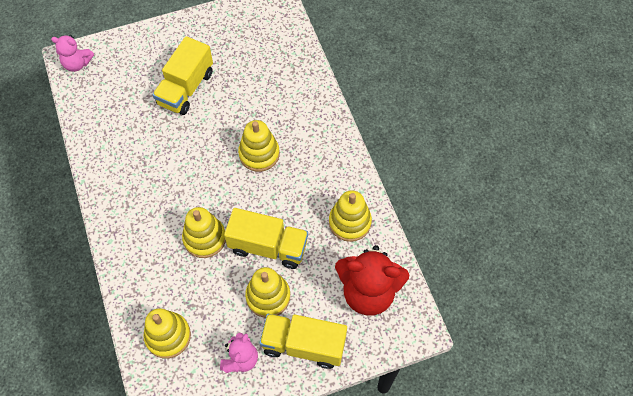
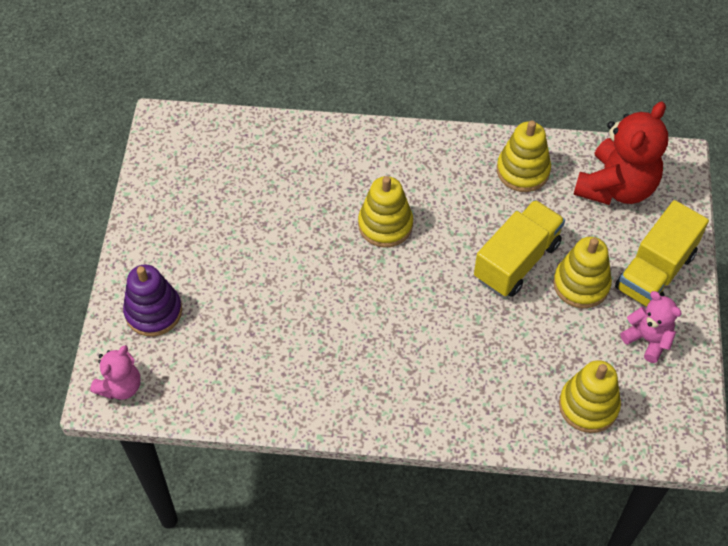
camera: 65 degrees left, 5 degrees down
(135, 57) = (153, 312): none -> purple stacking toy
(186, 88) = (241, 269): yellow truck -> none
(204, 238) = (474, 323): yellow stacking toy -> none

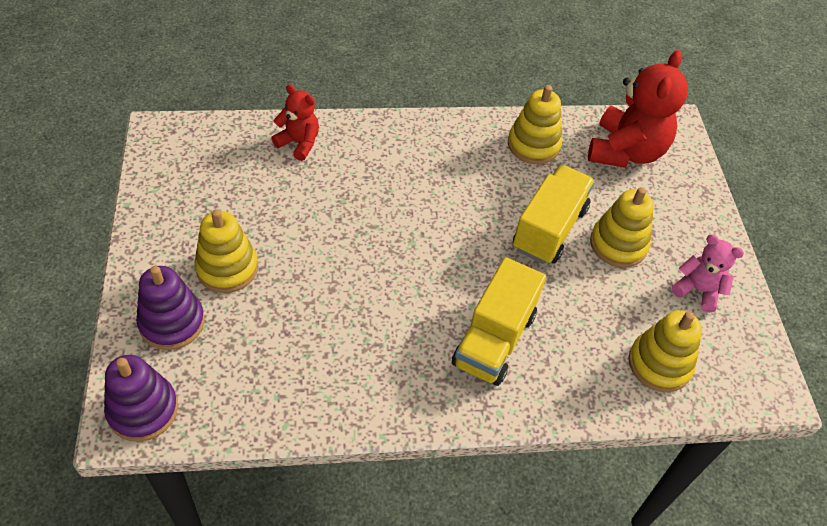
camera: 15 degrees left, 5 degrees down
(120, 386) = (143, 410): pink teddy bear -> purple stacking toy
(292, 147) = (299, 143): none -> red teddy bear
(385, 225) = (409, 208): yellow stacking toy -> yellow stacking toy (227, 268)
(655, 271) = (685, 225): yellow truck -> yellow truck (494, 339)

